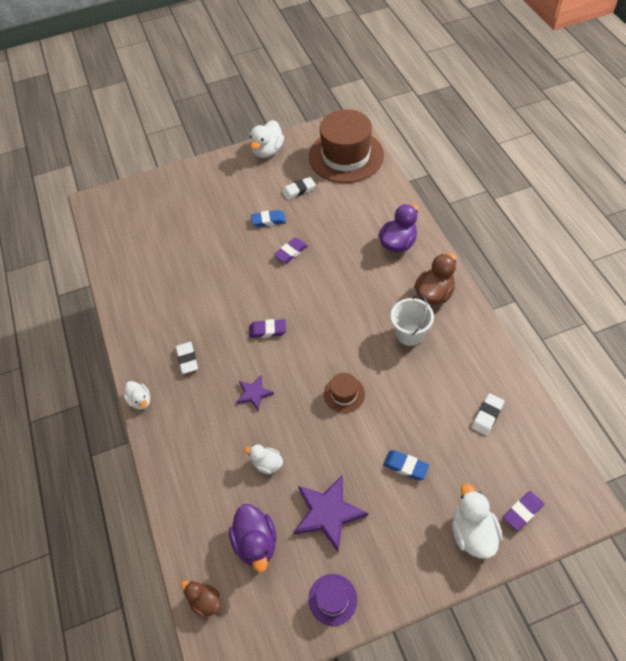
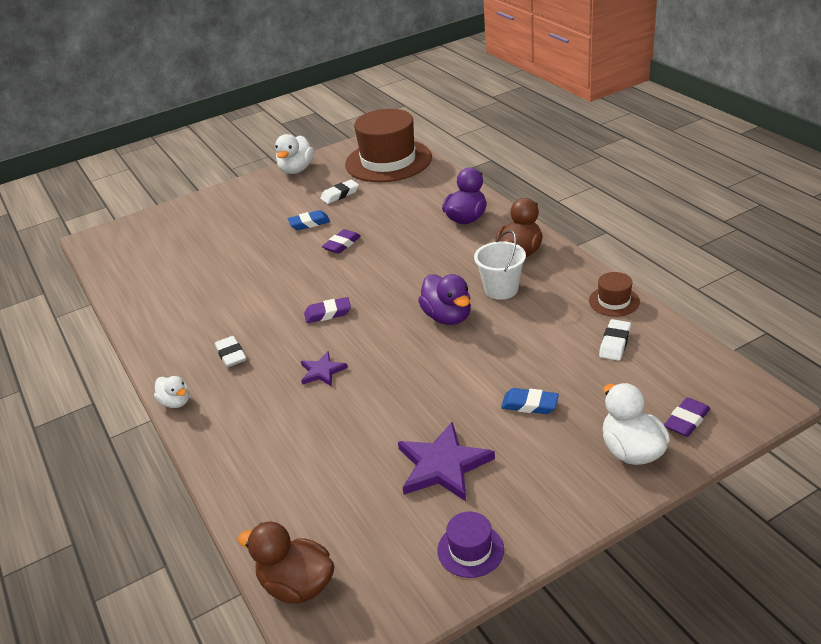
camera: 10 degrees left, 20 degrees down
(205, 601) = (297, 585): brown duck -> brown duck, size x1.65
(256, 542) = (354, 512): purple duck -> purple duck (447, 317)
(267, 464) = (353, 433): white duck -> none
(344, 394) = (435, 353): brown hat -> brown hat (614, 301)

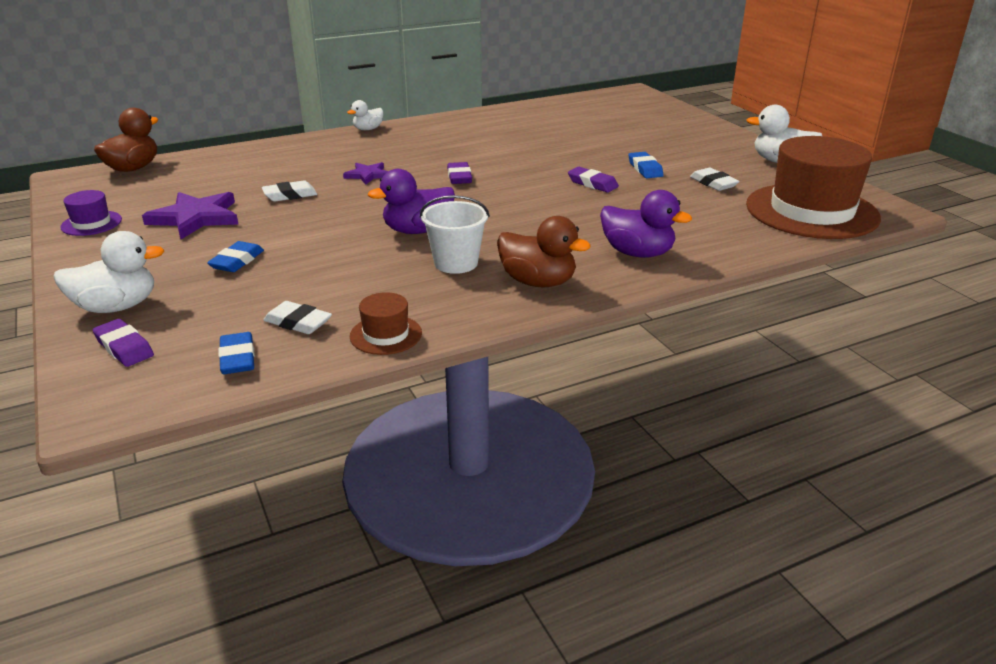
camera: 90 degrees right, 5 degrees down
(231, 355) = (418, 143): white eraser -> white eraser (290, 195)
(672, 358) = (238, 358): none -> blue eraser

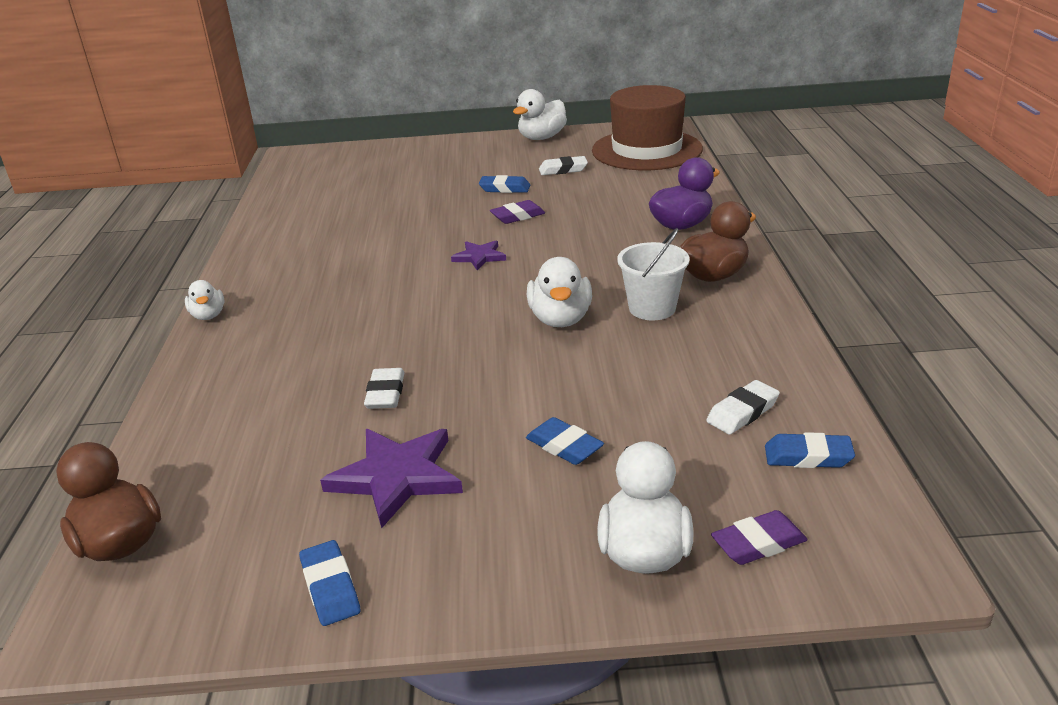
camera: 65 degrees left, 0 degrees up
(91, 223) = (330, 587): purple hat -> blue eraser
(368, 175) = (372, 332): purple star -> purple star (479, 257)
(386, 335) = (786, 363): brown hat -> none
(417, 230) = (560, 319): purple duck -> white duck
(459, 177) = (436, 278): purple eraser -> none

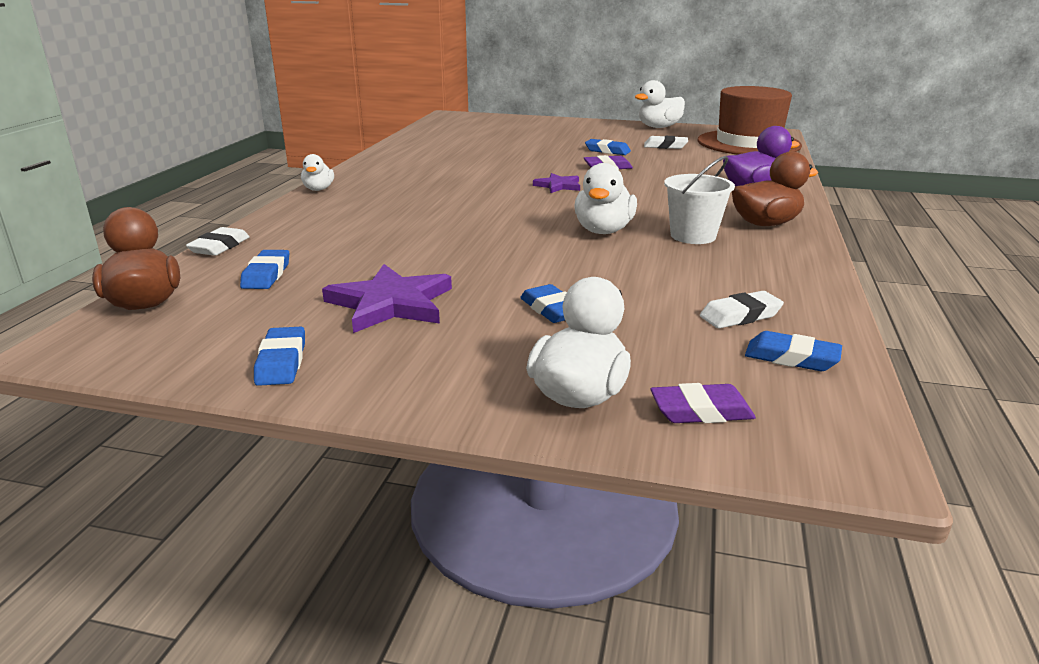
camera: 15 degrees right, 5 degrees down
(233, 466) = (266, 275): none -> blue eraser
(385, 393) = (420, 252): white eraser -> white eraser (220, 247)

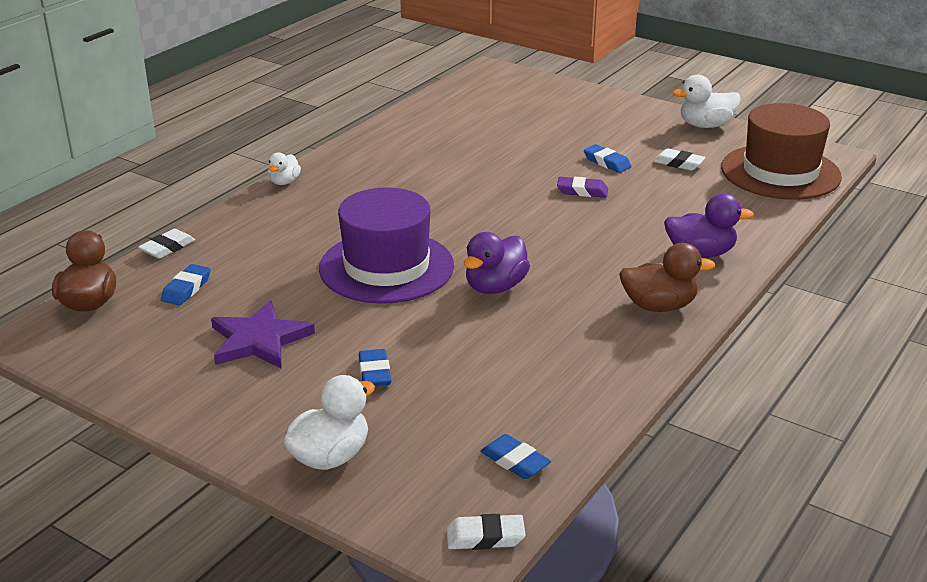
camera: 20 degrees right, 5 degrees up
(281, 362) = (153, 381): blue eraser -> none
(480, 231) = (386, 267): none -> purple hat
(558, 186) = (507, 213): purple star -> none
(603, 231) = (495, 287): white duck -> purple duck
(693, 236) = (571, 309): white bucket -> none
(701, 411) = (401, 490): purple eraser -> none
(740, 316) = (518, 411): white eraser -> white eraser (485, 537)

